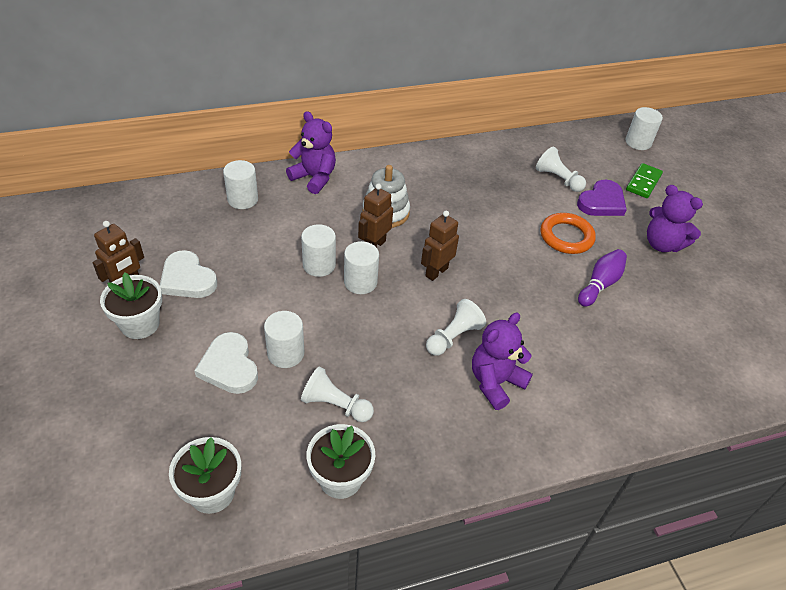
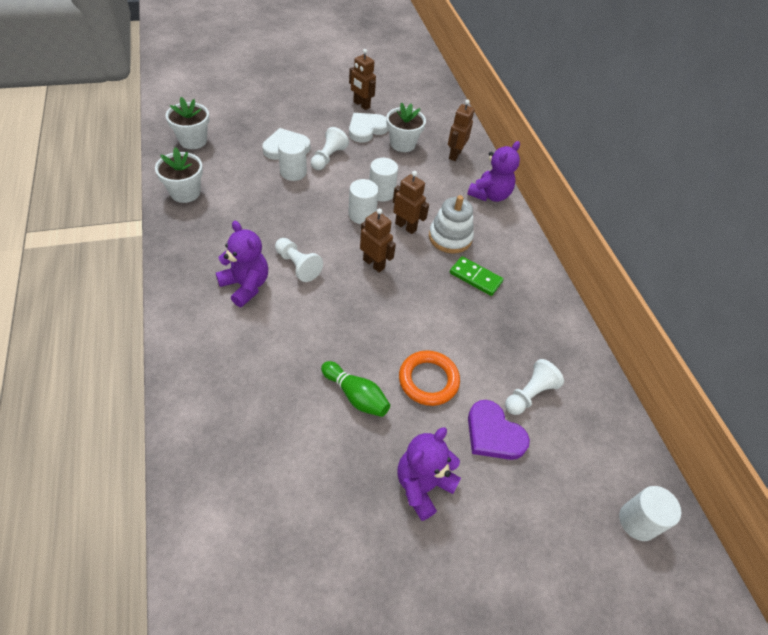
camera: 90 degrees right, 5 degrees up
(140, 324) = (326, 111): white flower pot -> white flower pot (402, 144)
(243, 199) = (454, 154): white cylinder -> brown robot
(335, 405) = (243, 194): white pawn -> white pawn (328, 158)
(600, 284) = (356, 395): purple bowling pin -> green bowling pin
(643, 182) = (543, 500): green domino -> green domino (475, 277)

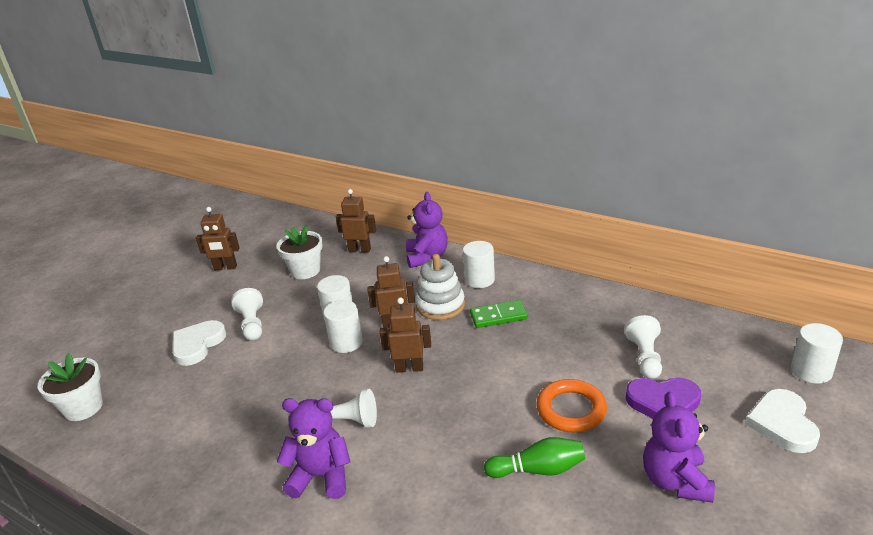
camera: 35 degrees left, 20 degrees down
(185, 192) = (140, 455): white flower pot -> none
(293, 172) = (234, 358): white cylinder -> white cylinder (479, 280)
(366, 129) = (257, 281): white heart -> white heart (782, 423)
(454, 154) = (359, 250): brown robot -> brown robot turned 120 degrees clockwise

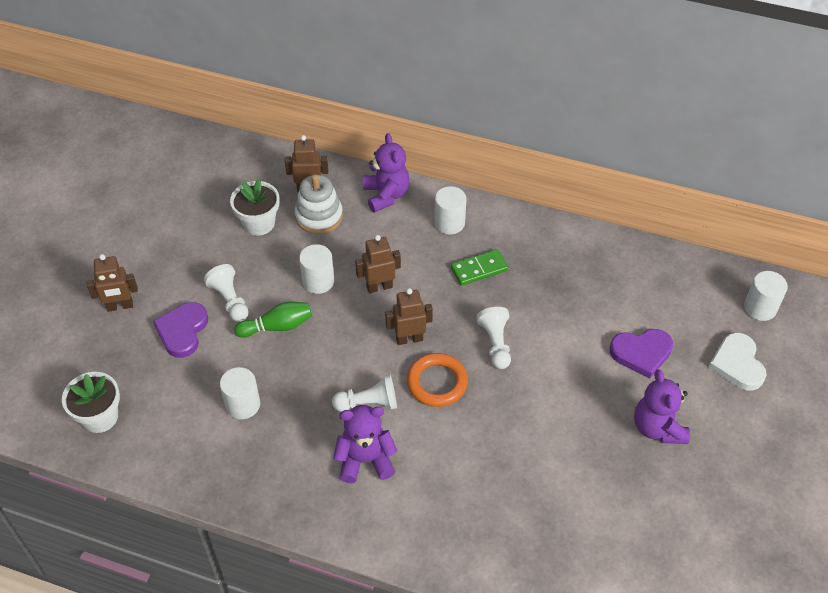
camera: 15 degrees left, 20 degrees up
(197, 345) = (182, 331): white heart -> purple heart
(225, 268) = (165, 225): brown robot -> brown robot (120, 306)
(346, 342) = (337, 314): white cylinder -> white cylinder (243, 405)
(440, 305) = (418, 260): white stacking toy -> white stacking toy (319, 216)
(538, 469) = (548, 431): green bowling pin -> green bowling pin (277, 326)
(571, 409) = (565, 369): orange ring -> orange ring (437, 382)
(645, 357) = (621, 306): white pawn -> white pawn (495, 343)

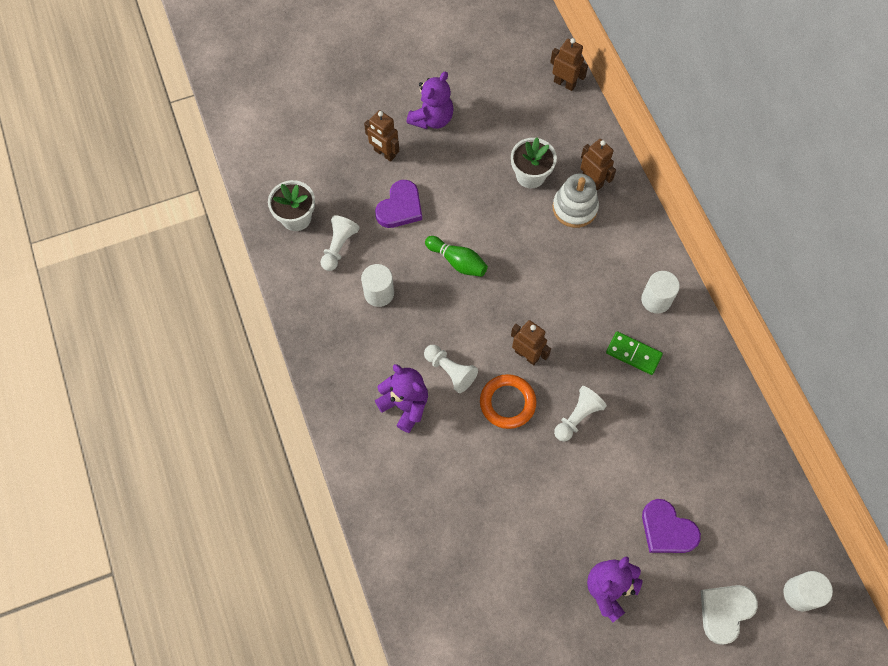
camera: 50 degrees right, 15 degrees up
(182, 331) = (400, 207): purple heart -> purple heart turned 150 degrees clockwise
(230, 300) = (450, 214): white pawn -> white pawn (338, 247)
(318, 281) = (518, 255): white cylinder -> none
(379, 287) = (552, 299): brown robot -> brown robot (564, 83)
(386, 195) = (638, 236): purple teddy bear -> purple teddy bear (432, 119)

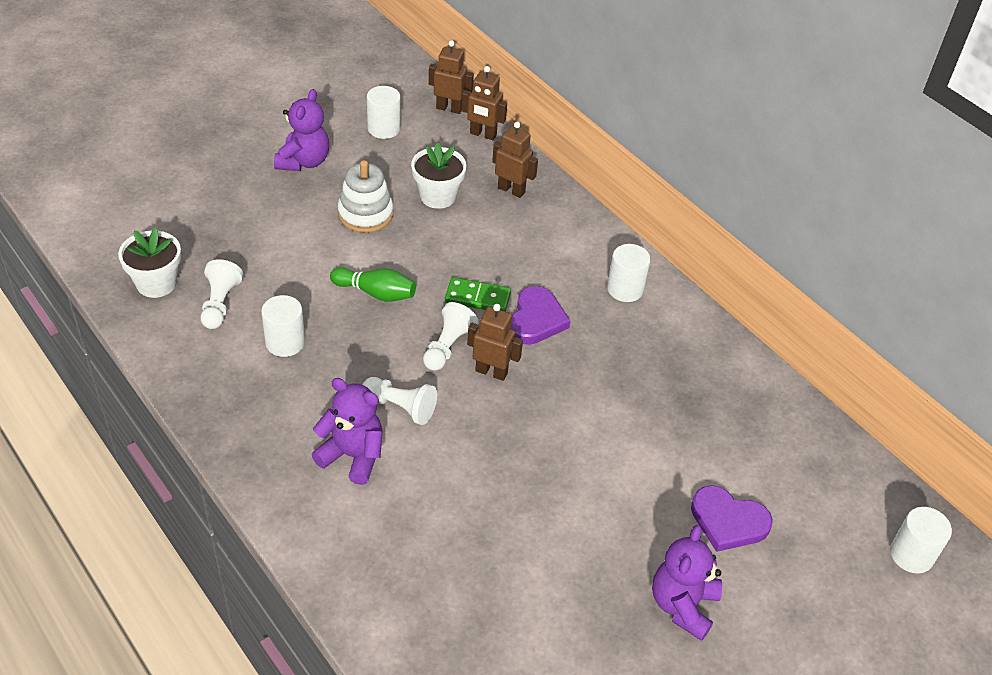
camera: 20 degrees left, 20 degrees down
(384, 153) = (254, 202): brown robot -> brown robot (483, 134)
(400, 207) = (288, 251): purple heart -> purple heart (536, 319)
(504, 96) = (384, 129): none -> white cylinder
(507, 403) = (484, 426): orange ring -> none
(574, 208) = (500, 218): white stacking toy -> white stacking toy (365, 214)
(577, 417) = (575, 424): white pawn -> white pawn (448, 346)
(633, 354) = (619, 347): green domino -> green domino (477, 298)
(725, 611) = (833, 596): white heart -> none

